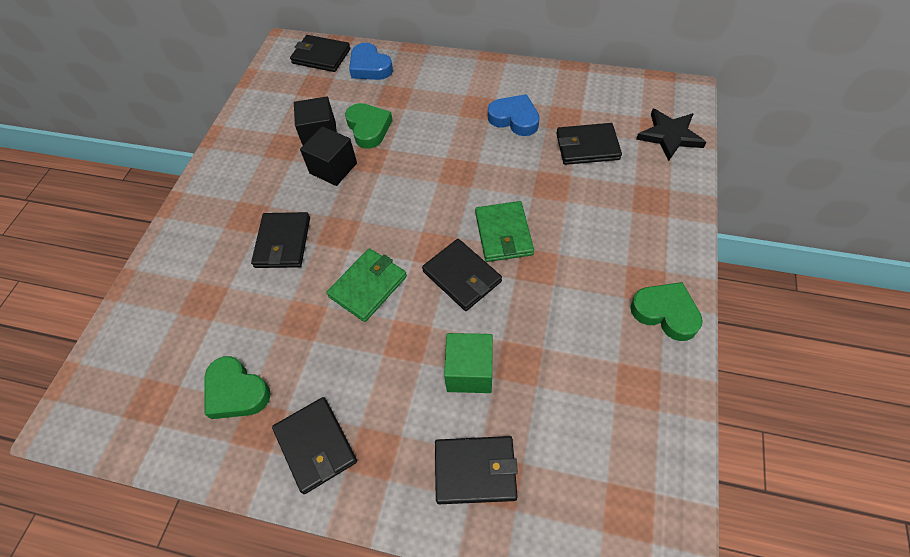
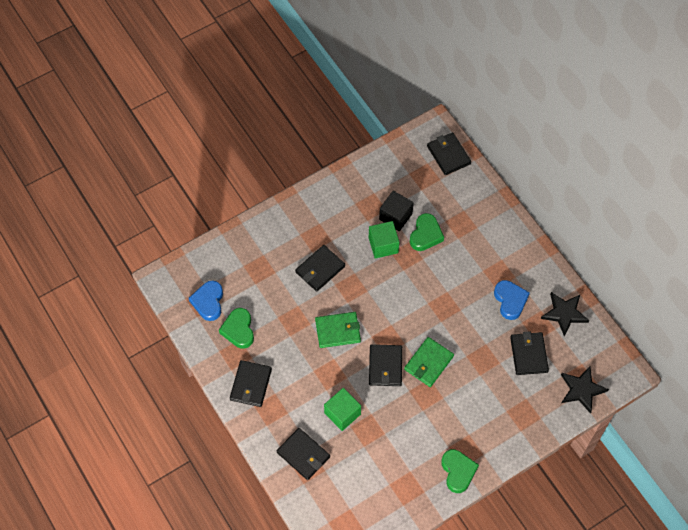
camera: 40 degrees right, 5 degrees up
(333, 168) = (383, 245): black cube -> green cube
(370, 67) = (468, 189): blue heart -> blue heart (208, 302)
(574, 92) = (564, 313): none -> black star
(587, 147) = (528, 354): black wallet -> black wallet turned 45 degrees clockwise

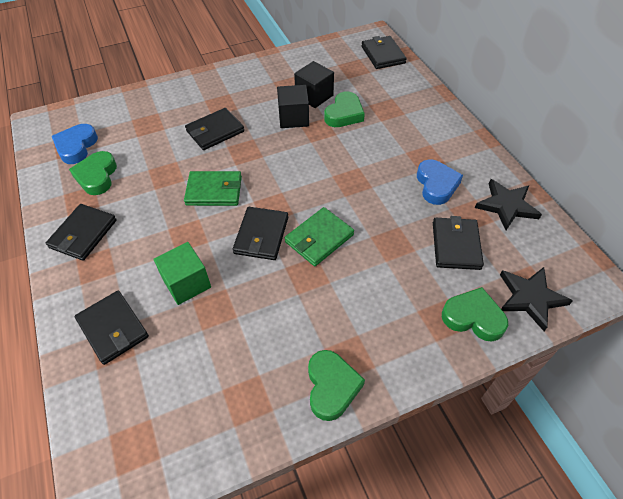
camera: 10 degrees right, 10 degrees down
(383, 245) = (293, 118): green cube -> black cube
(544, 410) = (473, 317): none -> green heart

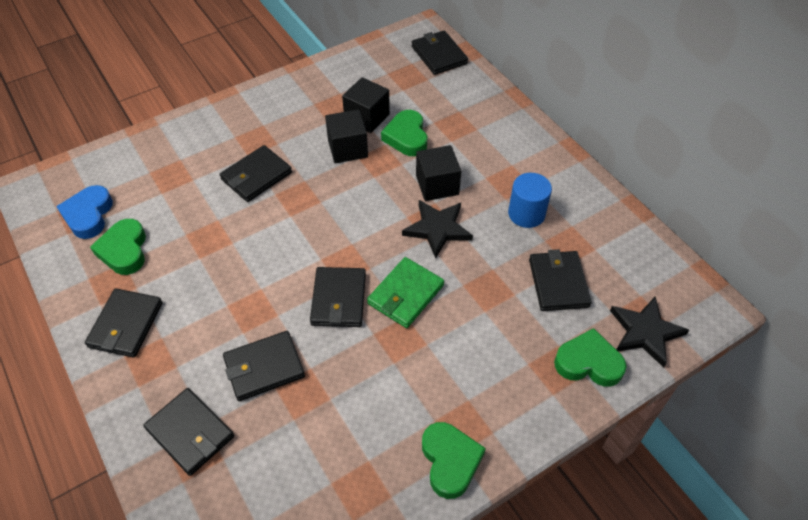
camera: 10 degrees left, 0 degrees up
(186, 283) = (264, 368): green cube -> black wallet
(214, 190) = (272, 251): green wallet -> none
(344, 114) = (406, 137): green heart -> green heart turned 150 degrees clockwise
(363, 154) = (437, 185): none -> black cube
(436, 185) = (526, 213): blue heart -> blue cylinder
(506, 206) = (607, 229): black star -> black star (437, 229)

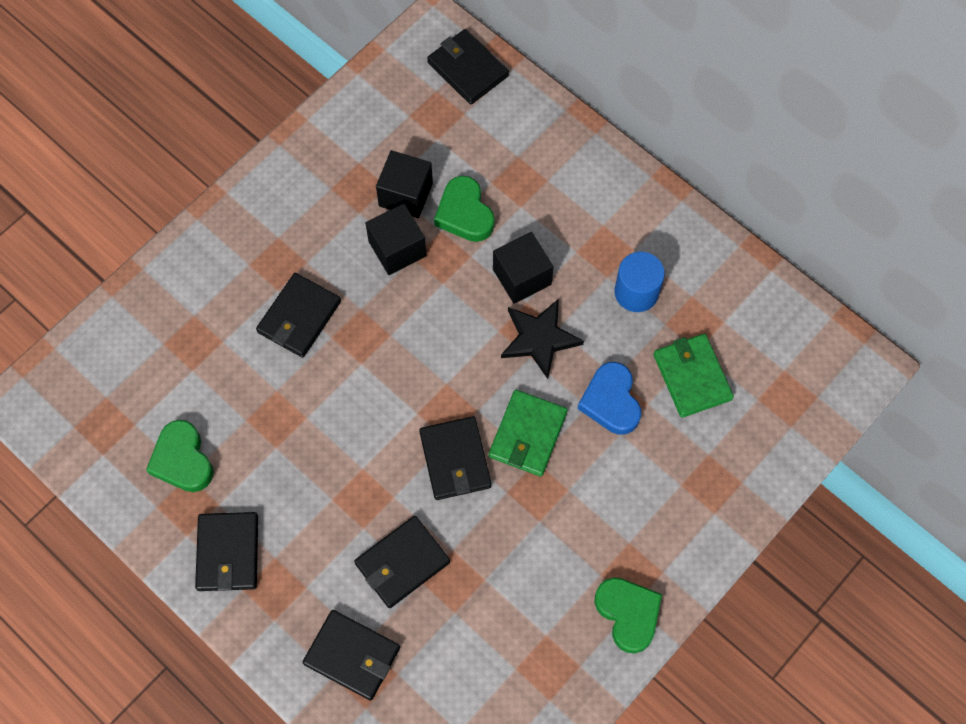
camera: 15 degrees left, 15 degrees up
(88, 215) = (117, 423): blue heart -> blue heart (611, 401)
(558, 283) = (692, 377): black wallet -> green wallet
(588, 363) = (743, 467): green heart -> none
(645, 332) = (796, 415): black star -> none

